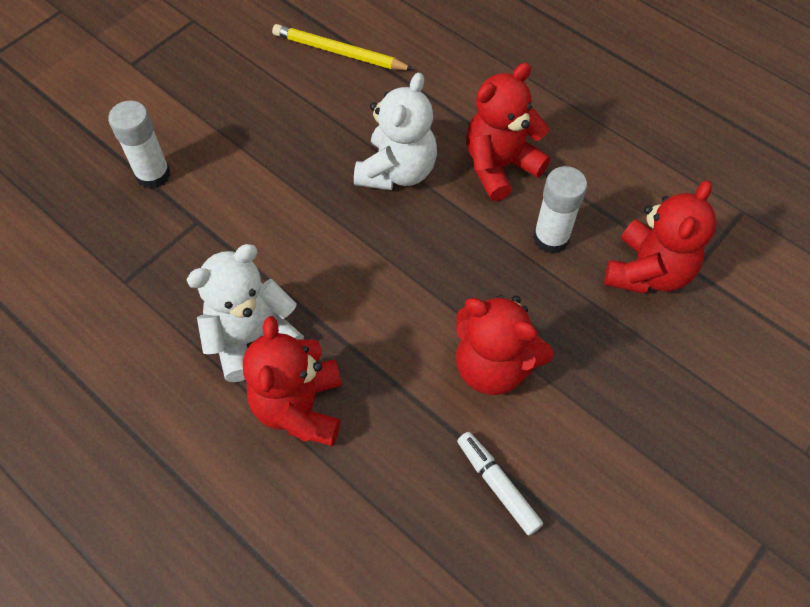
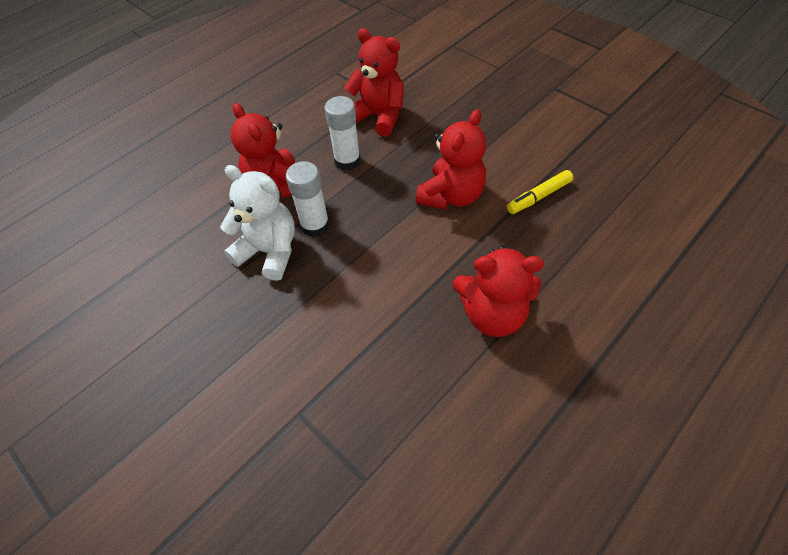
camera: 85 degrees left, 5 degrees down
(153, 175) = (231, 467): white glue stick -> white glue stick (315, 225)
(251, 338) = (430, 354): white teddy bear -> none
(339, 52) = (115, 298): yellow pencil -> none
(497, 485) = (538, 197): white marker -> yellow marker

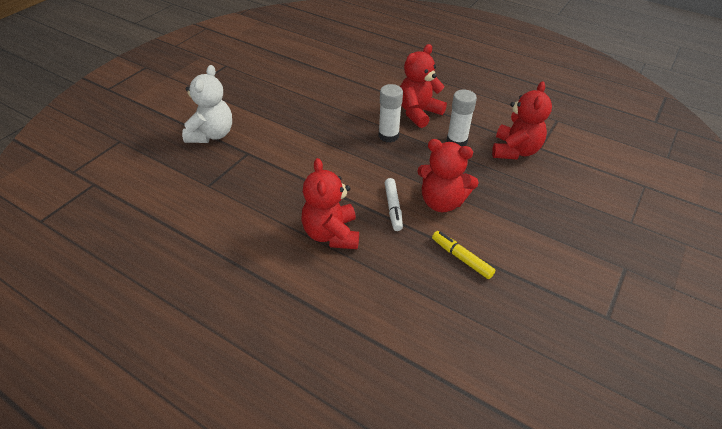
camera: 75 degrees right, 10 degrees down
(269, 251) = (361, 120): white teddy bear -> white teddy bear (211, 135)
(454, 243) = (393, 208): none -> white marker

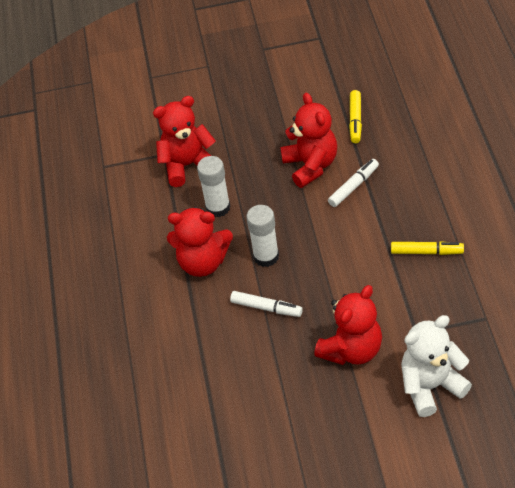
camera: 125 degrees left, 5 degrees up
(289, 199) = (426, 252): none -> yellow marker
(331, 234) = (426, 198): red teddy bear -> red teddy bear (352, 350)
(352, 115) = (266, 308): none -> white marker

